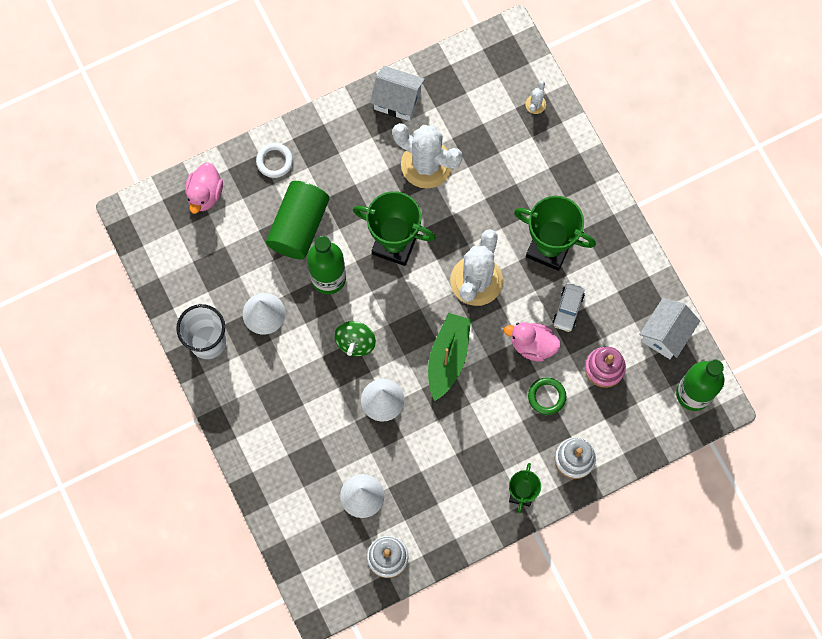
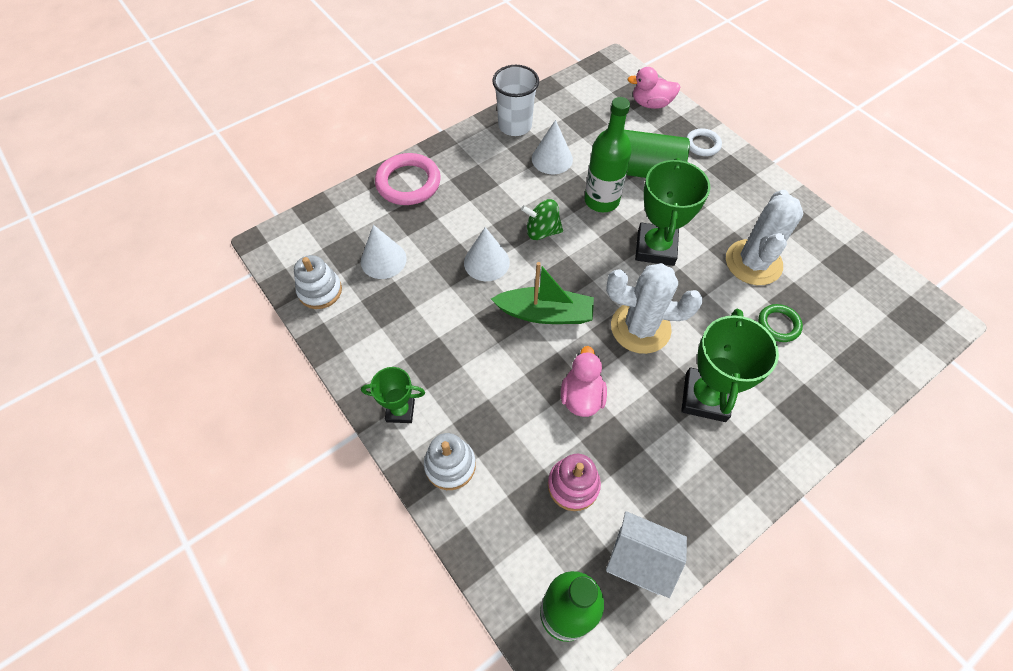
camera: 80 degrees right, 15 degrees down
(268, 462) = (408, 183): none -> pink ring
(397, 101) = (810, 228): white house -> none
(535, 104) = (875, 357): white cactus -> none
(546, 396) = (522, 421): green ring -> green ring (778, 325)
(568, 309) = (637, 430): white car -> none

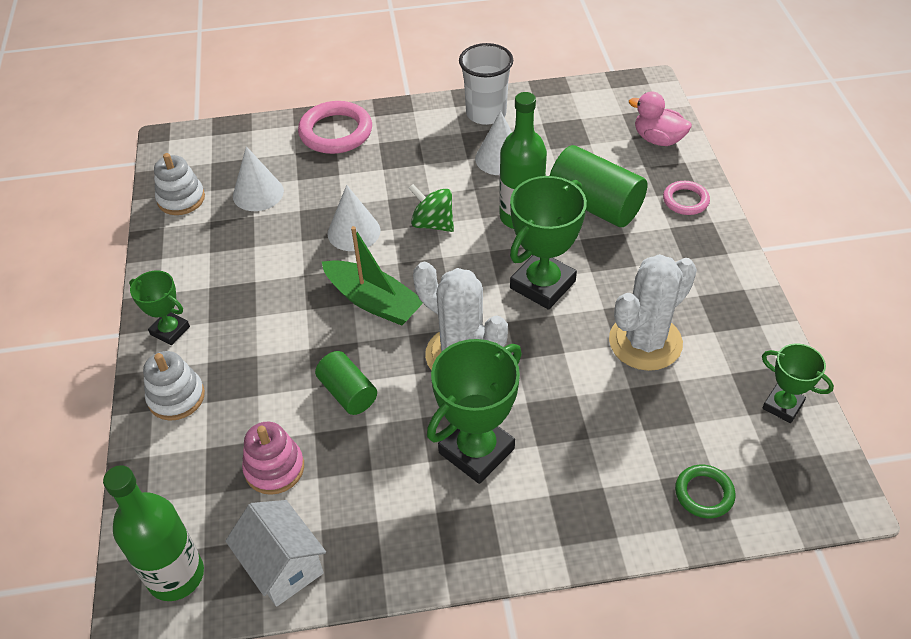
camera: 30 degrees right, 10 degrees down
(581, 396) = (348, 393): pink duck -> green cylinder
(702, 144) = (685, 200): white ring -> pink ring
(778, 325) = (622, 416): green ring -> green ring (704, 493)
(866, 271) = (782, 406): none -> green trophy

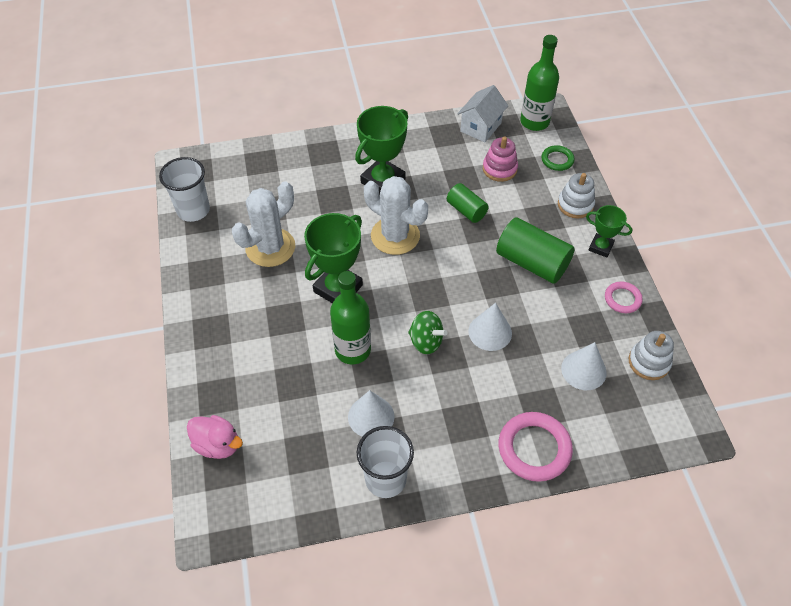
camera: 175 degrees right, 5 degrees up
(283, 566) = (480, 127): white house -> white house turned 75 degrees clockwise
(374, 301) = (461, 272): green boat -> none
(595, 205) = (289, 364): green cylinder -> green cylinder (532, 262)
(685, 200) = (211, 370): pink ring -> pink ring (622, 299)
(704, 493) = (255, 164): green ring -> green ring (557, 160)
(782, 406) = (193, 210): green trophy -> white cup

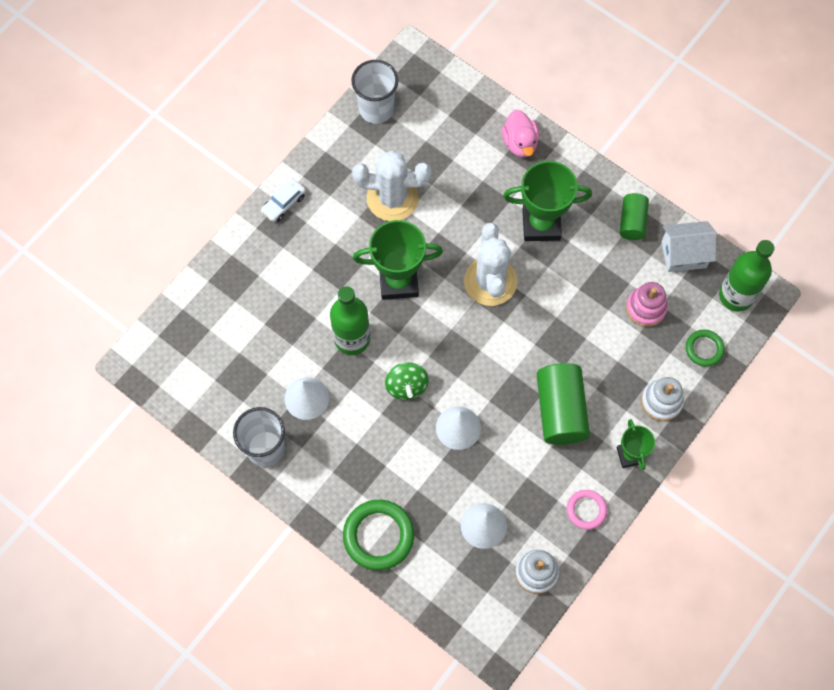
camera: 50 degrees right, 15 degrees up
(197, 317) = (284, 204): none -> white car
(218, 444) = (197, 313): pink duck -> pink duck (520, 143)
(466, 210) = (570, 316): green cylinder -> green cylinder (632, 222)
(534, 448) = (378, 536): pink ring -> green ring

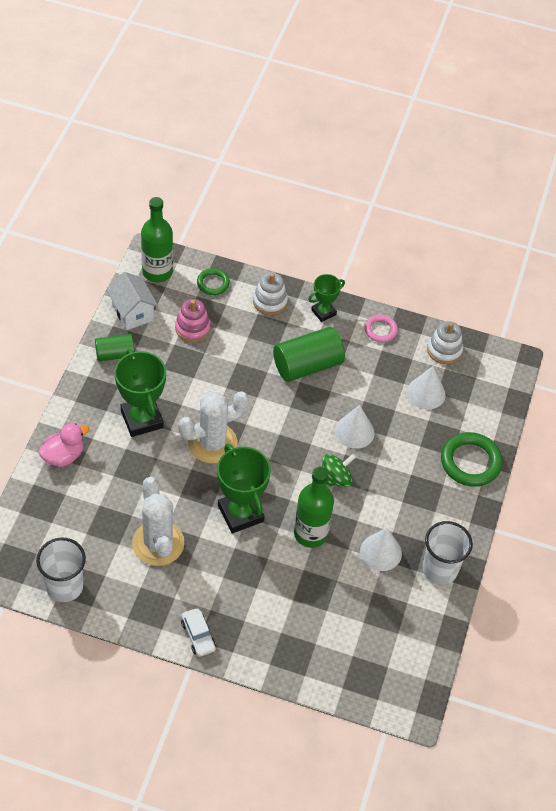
camera: 115 degrees left, 15 degrees down
(284, 204) = (198, 635): white car -> white car turned 45 degrees clockwise

